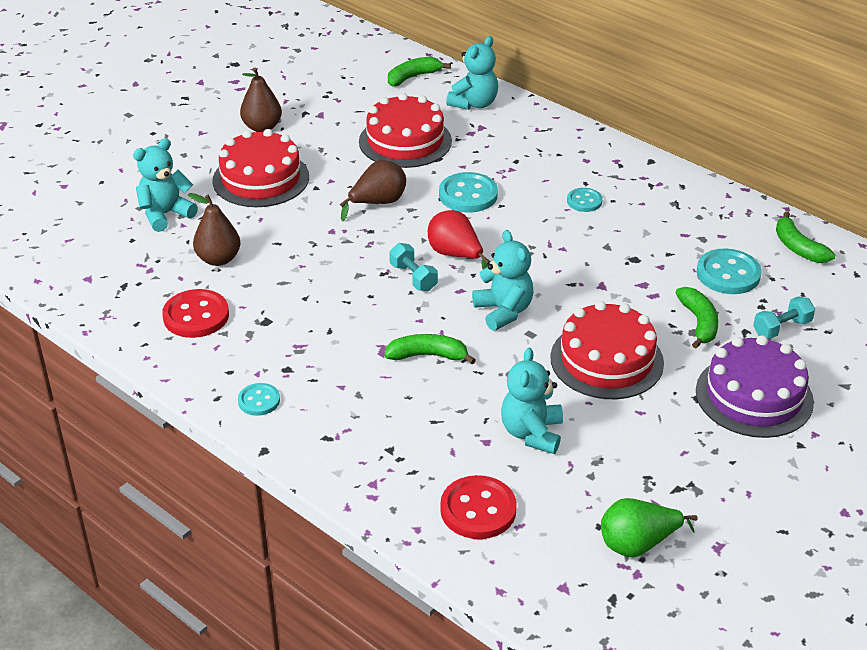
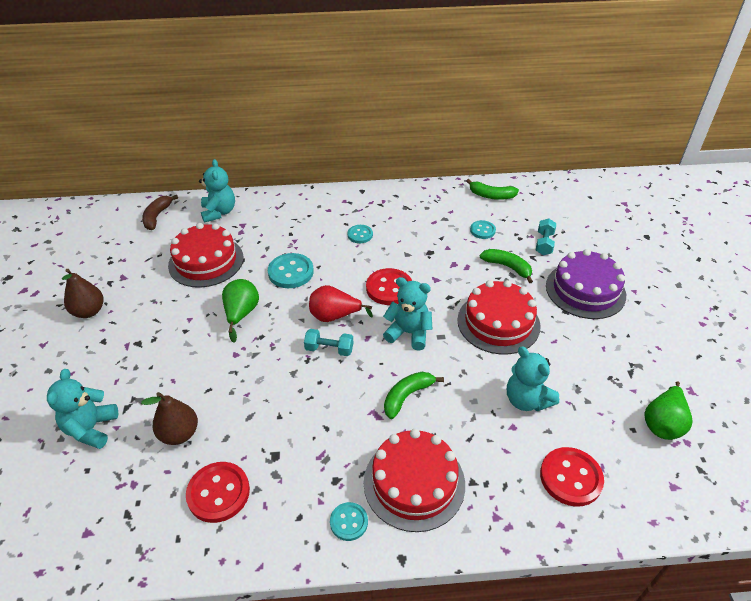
camera: 45 degrees left, 5 degrees up
(261, 179) = (135, 350): red cake -> red cake (414, 482)
(377, 203) = (241, 314): brown pear -> green pear
(413, 77) = (157, 216): green banana -> brown banana
(542, 264) = (389, 288): none -> red button
(728, 274) = (482, 230): turquoise button -> turquoise button, size x0.60

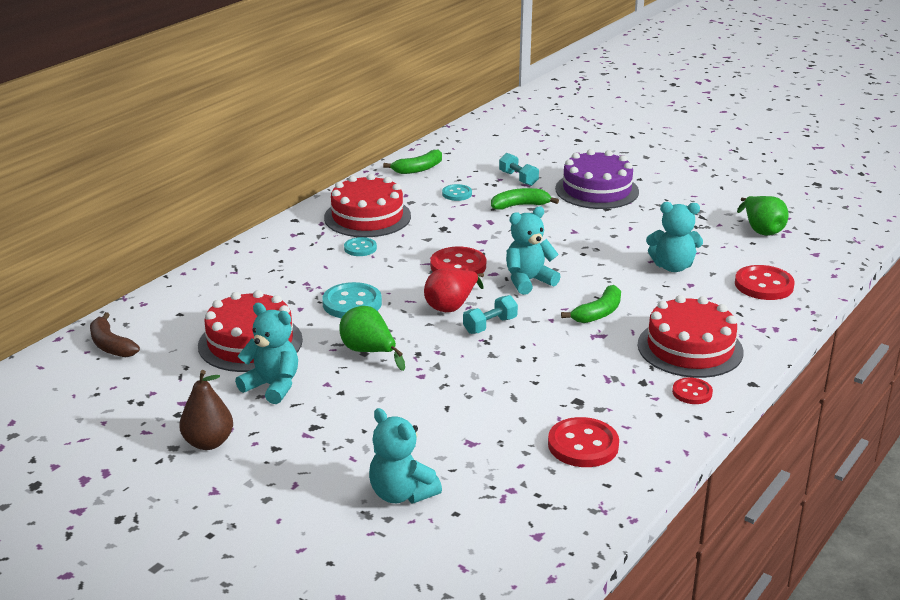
camera: 50 degrees left, 15 degrees down
(179, 434) = (482, 442): brown pear -> none
(219, 212) = (178, 306): turquoise teddy bear -> turquoise teddy bear (272, 386)
(349, 522) = (692, 392): turquoise button -> red button
(407, 396) = (598, 313): green banana -> green banana turned 135 degrees counterclockwise
(498, 322) = (576, 239): red cake -> red cake (367, 217)

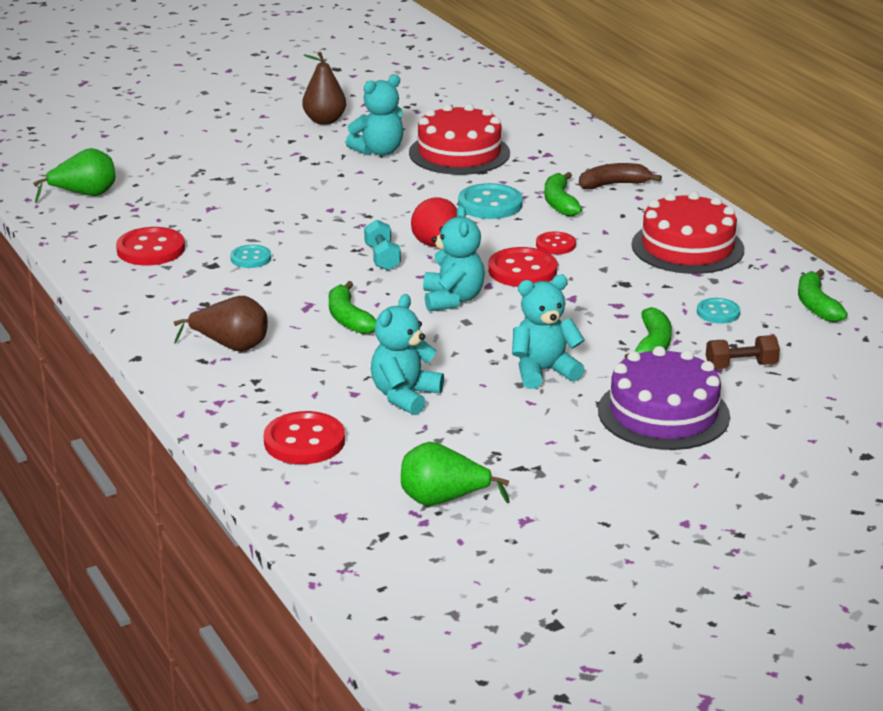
camera: 115 degrees right, 0 degrees up
(111, 345) = (508, 104): brown banana -> brown banana (614, 184)
(326, 275) = (559, 203): none -> green banana
(360, 248) = (609, 229): turquoise button -> turquoise button (251, 258)
(369, 352) = (392, 196): green pear -> green pear (84, 195)
(401, 494) = (181, 171): turquoise teddy bear -> turquoise teddy bear (543, 371)
(518, 178) = (741, 366): turquoise dumbbell -> brown dumbbell
(690, 348) = (231, 346): red cake -> brown pear
(692, 392) = (160, 321): red button -> red button (555, 245)

